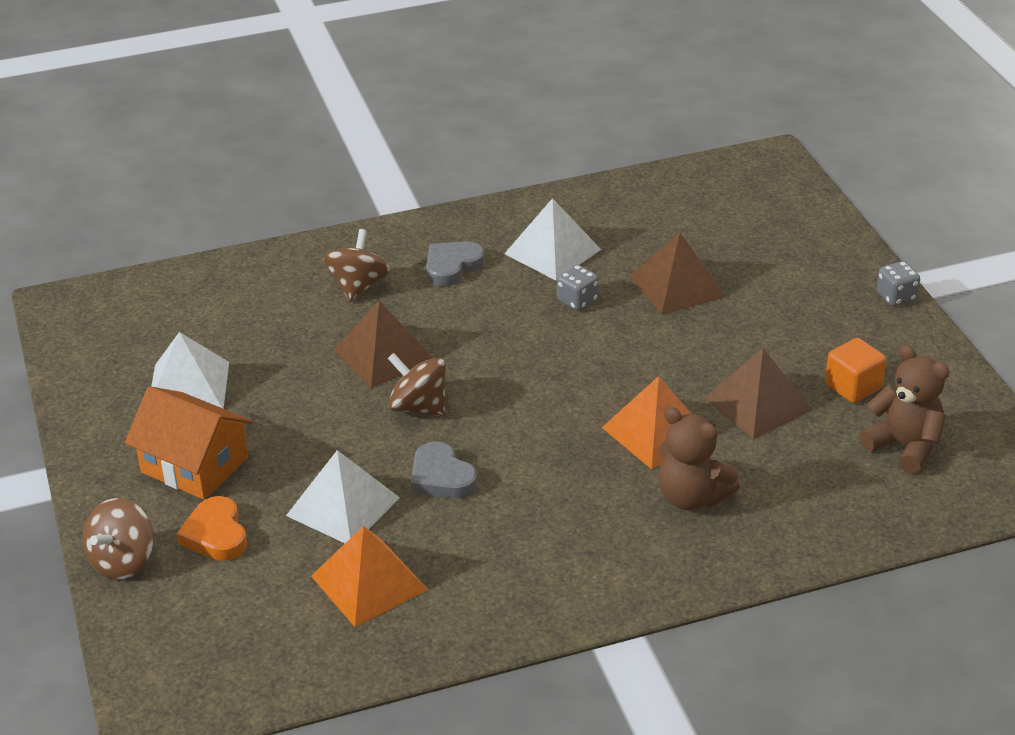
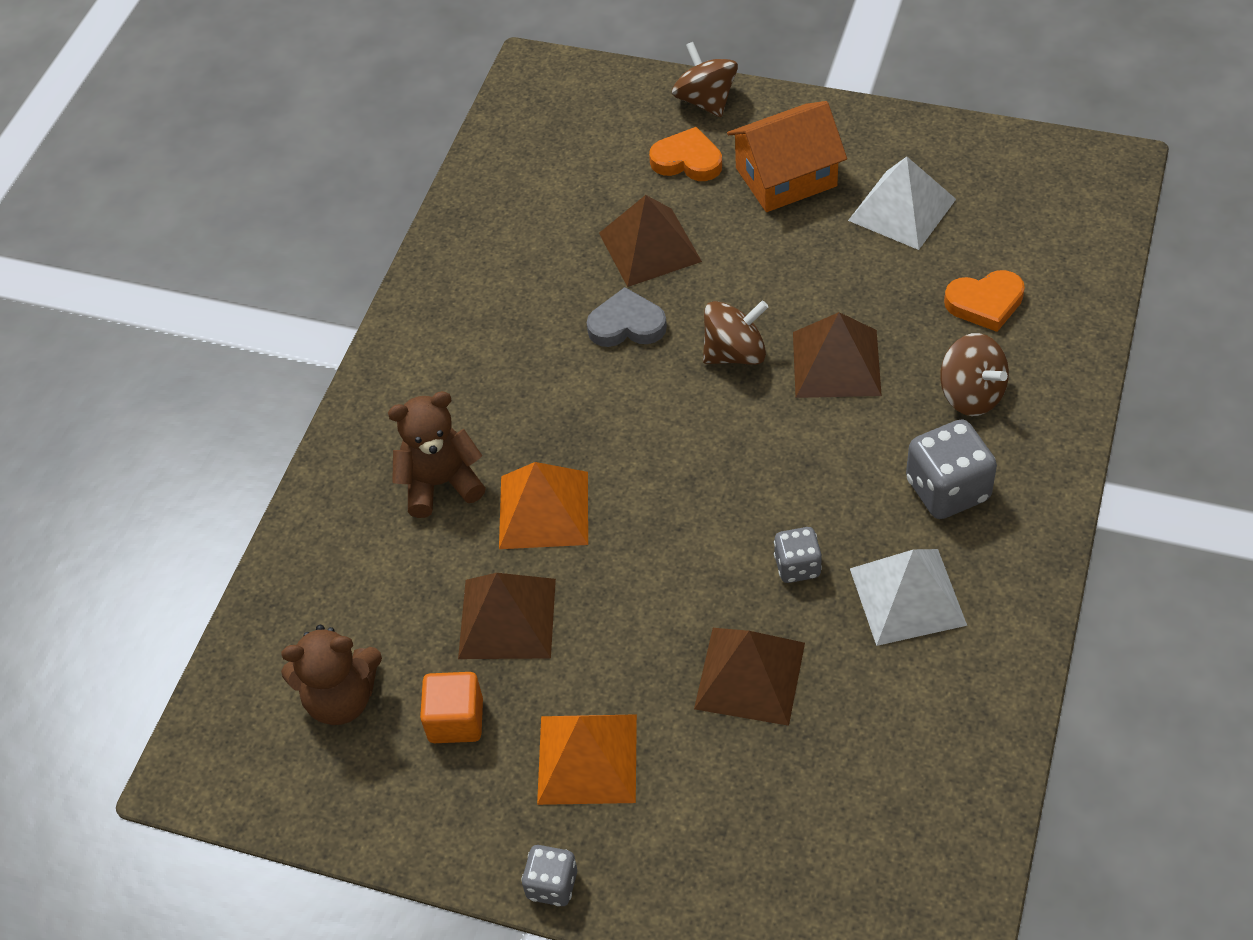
camera: 130 degrees right, 15 degrees up
(262, 311) = (985, 303): none -> orange heart
(343, 506) = (649, 247): white pyramid -> brown pyramid
(369, 582) = (548, 226): orange pyramid -> orange pyramid (587, 759)
(452, 267) = (947, 490): grey heart -> grey dice

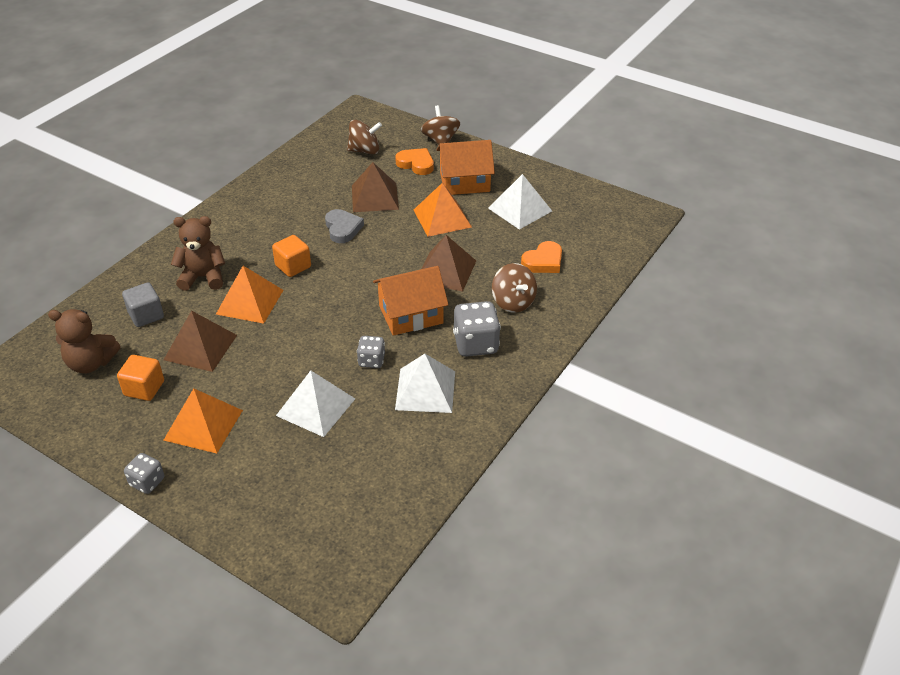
camera: 10 degrees right, 10 degrees down
(384, 583) = (146, 315): none -> grey cube
(581, 422) = (293, 266): none -> orange cube
(627, 325) = (343, 228): grey heart -> grey heart turned 60 degrees clockwise
(735, 353) = (393, 254): brown spinning top -> brown spinning top (365, 151)
(750, 675) = (316, 407): brown pyramid -> white pyramid
(782, 260) = (442, 218): none -> orange pyramid
(818, 462) = (411, 314): none -> orange house
(985, 303) = (543, 261): orange heart -> orange heart turned 45 degrees counterclockwise

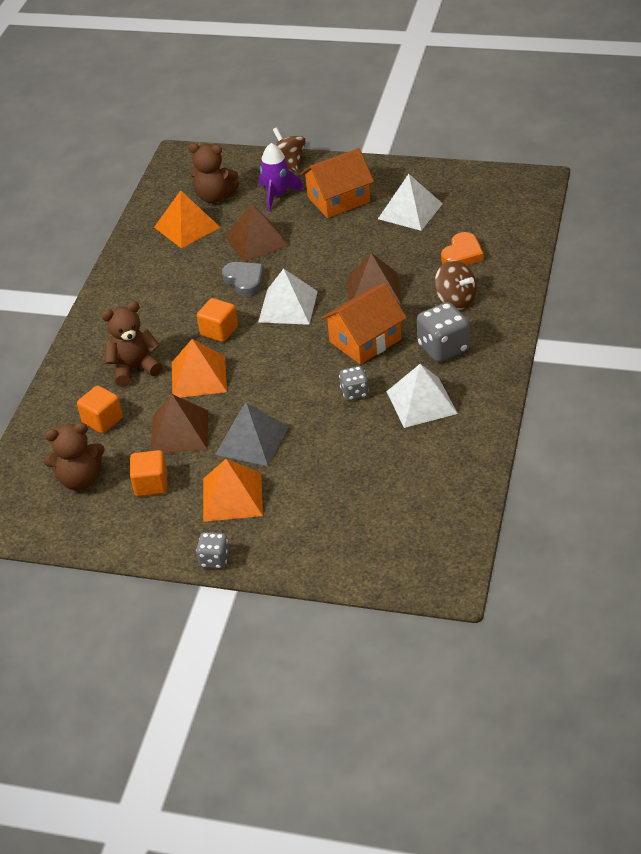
camera: 15 degrees left, 0 degrees up
(146, 315) = (102, 420): grey cube -> orange cube
(255, 376) = (252, 440): none -> grey pyramid
(316, 407) = (328, 448): white pyramid -> white pyramid (288, 306)
(365, 151) = (215, 196): brown spinning top -> brown teddy bear
(416, 164) = (277, 195): orange heart -> purple rocket
(442, 218) = (338, 242): orange pyramid -> orange pyramid (187, 227)

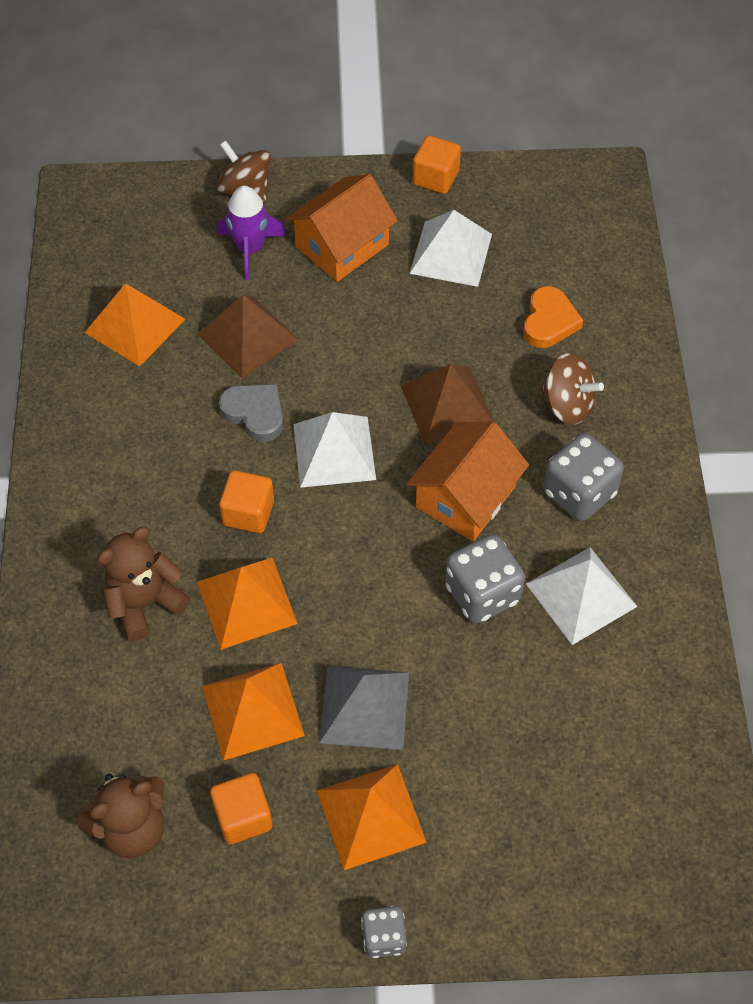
camera: 20 degrees left, 15 degrees up
(102, 420) = (129, 710): orange cube -> orange cube (435, 178)
(179, 432) = (252, 710): brown pyramid -> orange pyramid
(215, 196) = (158, 263): brown teddy bear -> none
(354, 393) = (482, 594): grey dice -> grey dice, size x1.70

